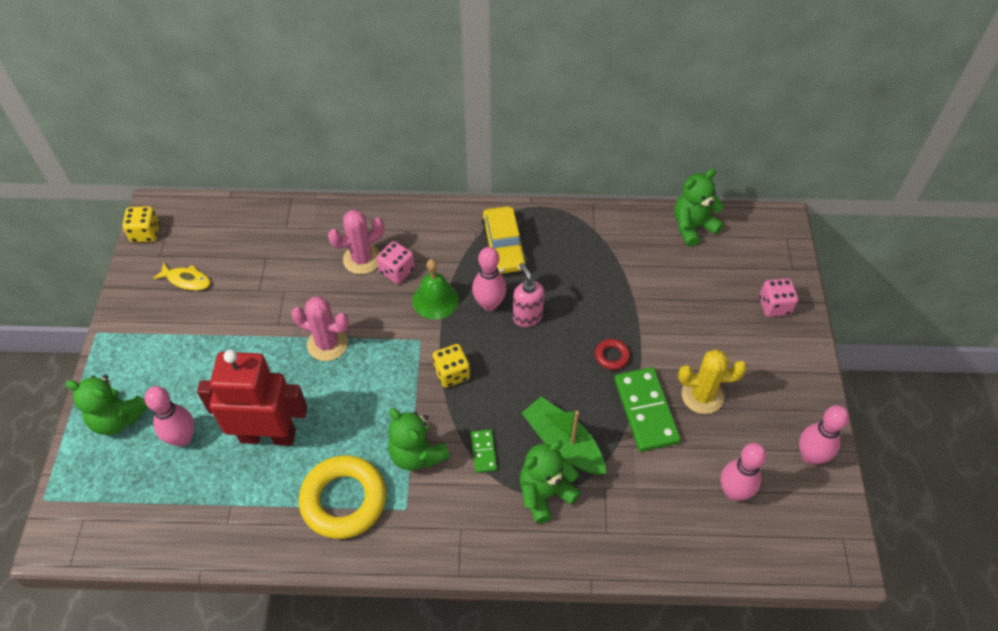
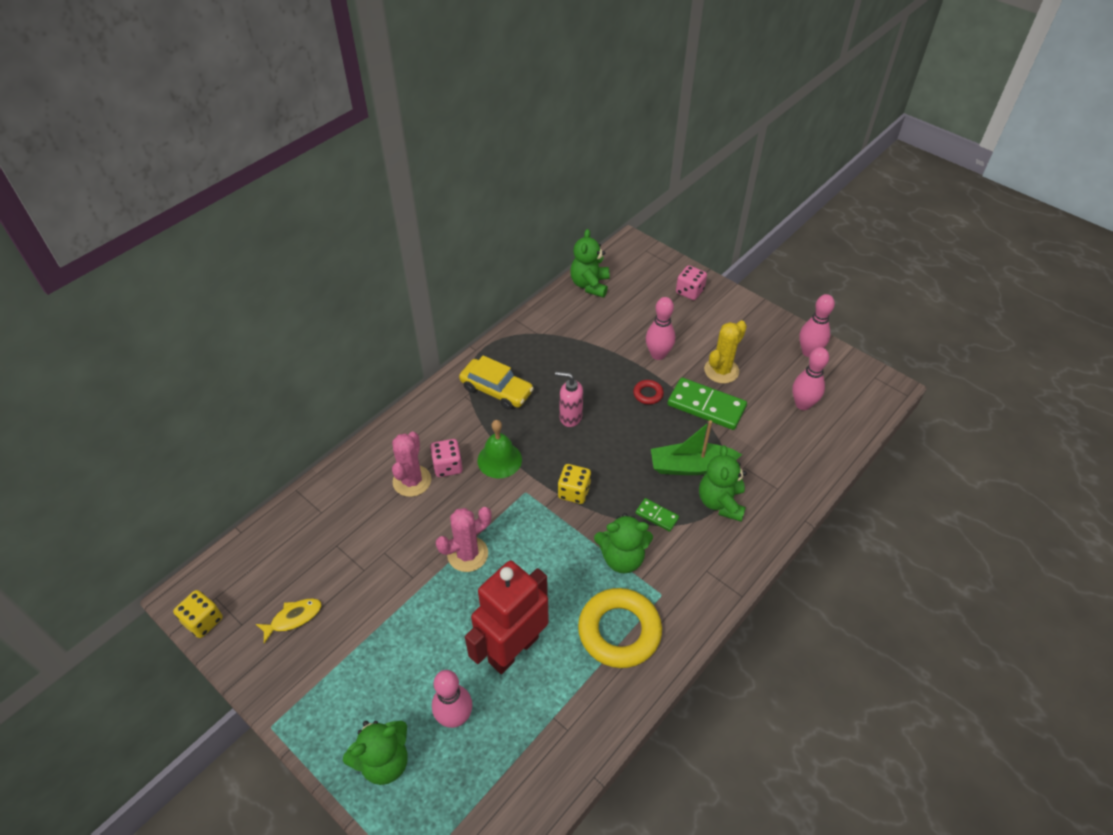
camera: 50 degrees left, 5 degrees down
(489, 304) = (537, 431): pink bowling pin -> pink bowling pin (658, 354)

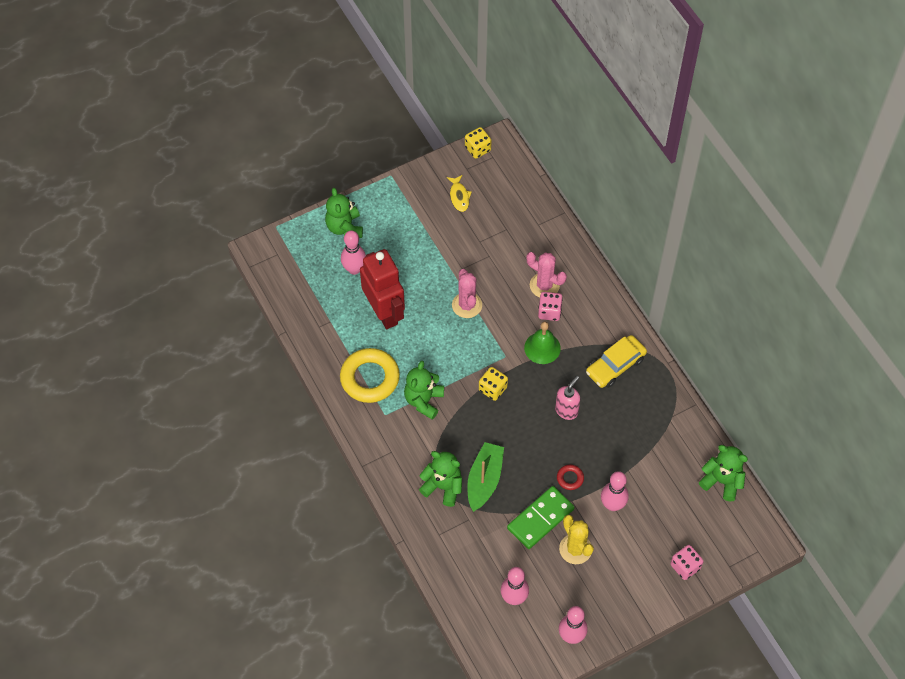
camera: 110 degrees right, 10 degrees up
(657, 516) = (449, 437): green domino -> none

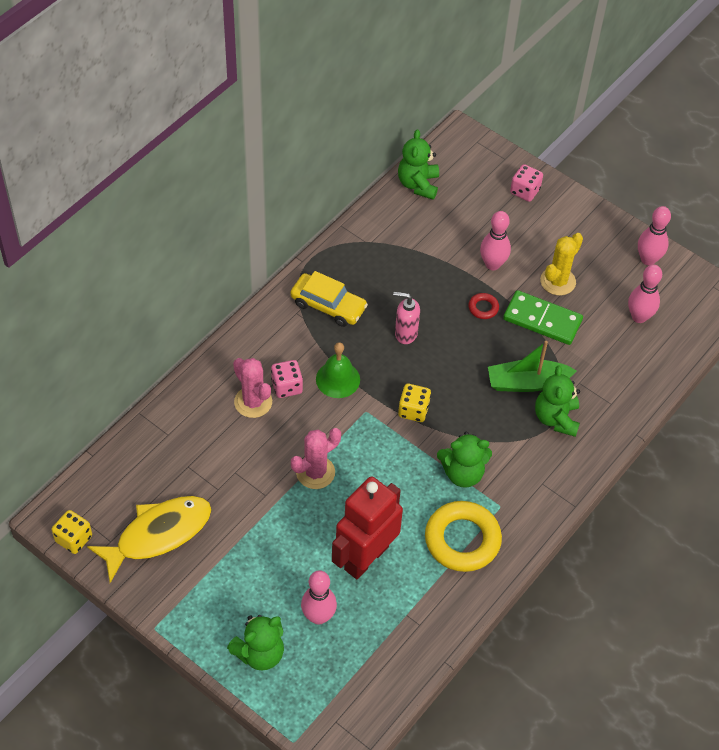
camera: 115 degrees left, 5 degrees down
(459, 196) = (158, 534): yellow fish -> yellow fish, size x2.09
(544, 285) = (253, 402): pink cactus -> pink cactus turned 45 degrees counterclockwise

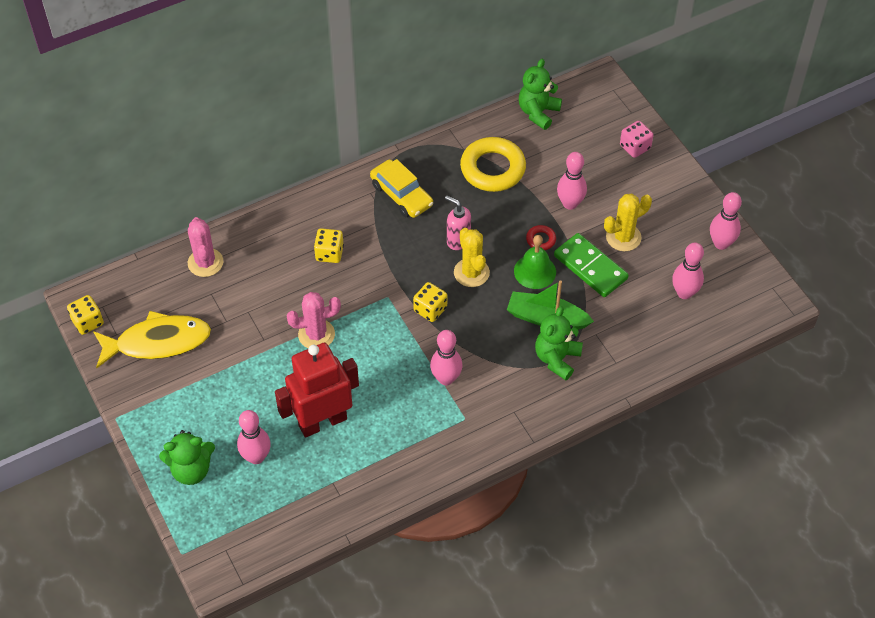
camera: 25 degrees right, 0 degrees up
(253, 402) = (293, 257): pink cactus -> pink cactus (205, 262)
(287, 386) = (329, 253): pink dice -> yellow dice
(338, 379) = (377, 261): green bell -> green bell (535, 271)
(434, 361) = (471, 272): none -> yellow cactus
(462, 540) = (415, 436): yellow ring -> yellow ring (492, 169)
(463, 473) = (446, 378): green teddy bear -> pink bowling pin

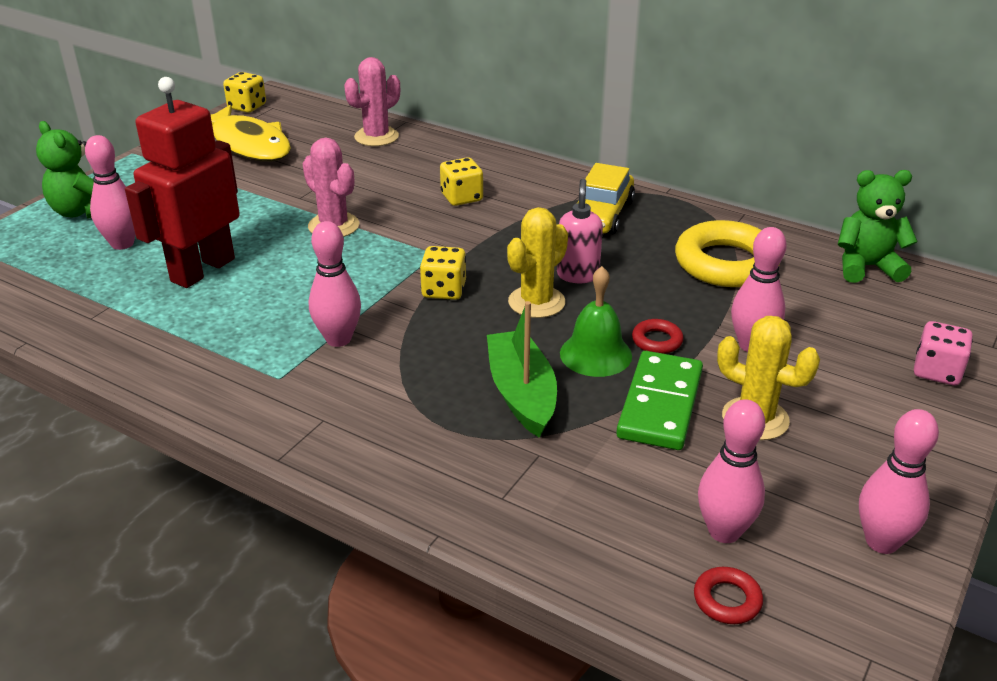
camera: 60 degrees right, 20 degrees down
(322, 422) = (202, 270): red robot -> red robot turned 90 degrees counterclockwise
(557, 358) = (455, 429): green teddy bear -> none
(720, 314) = (727, 600): none -> red ring

